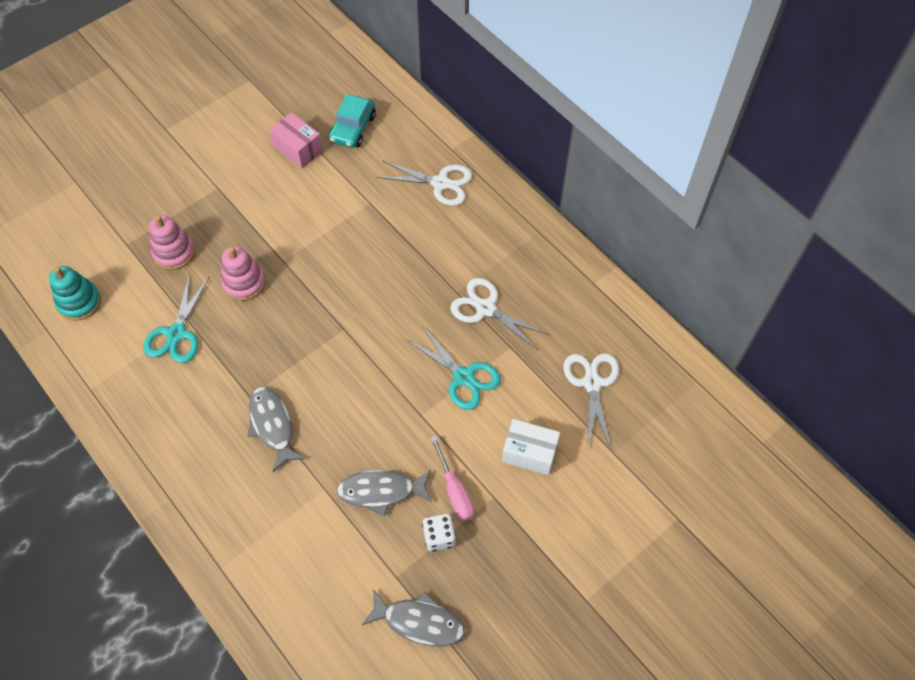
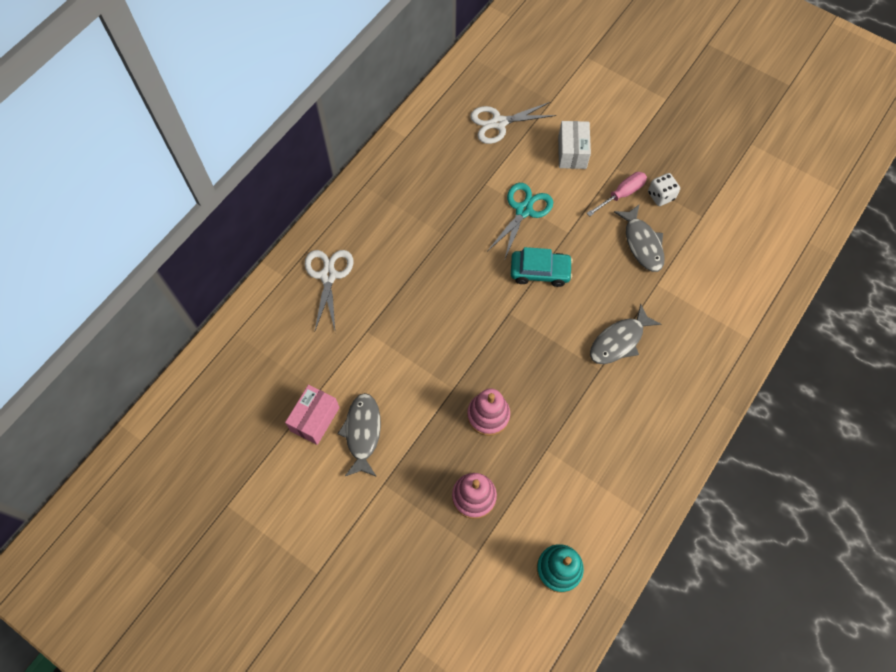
camera: 105 degrees left, 5 degrees up
(177, 333) = (561, 457): turquoise scissors -> none
(353, 128) = (276, 374): turquoise car -> turquoise car (540, 271)
(419, 622) = (726, 193): grey fish -> grey fish (362, 433)
(485, 308) = (454, 209): white scissors -> none

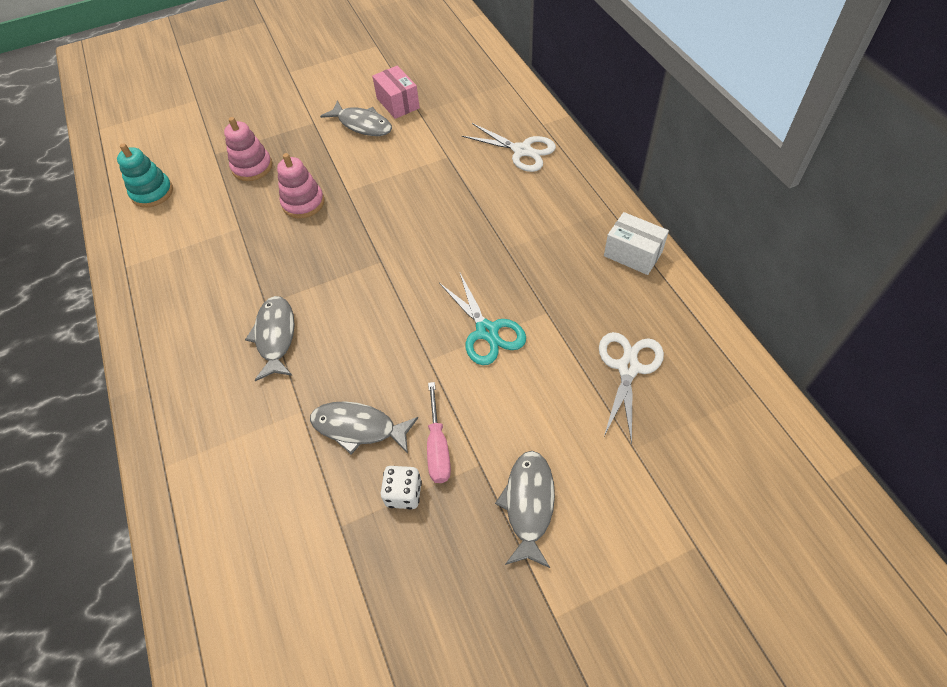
camera: 125 degrees right, 10 degrees down
(540, 271) = (403, 308): turquoise car -> none
(572, 152) = (535, 426): white box -> white box (632, 254)
(620, 134) = (529, 504): none -> grey fish

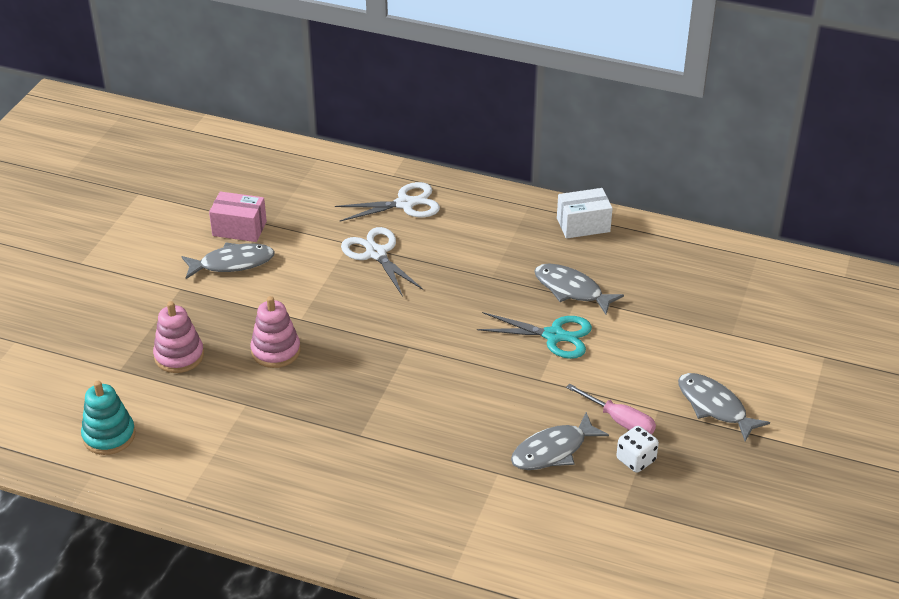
camera: 50 degrees left, 15 degrees down
(275, 336) = (404, 447): grey fish -> grey fish (571, 290)
(628, 368) = (670, 294): white scissors -> white scissors (376, 253)

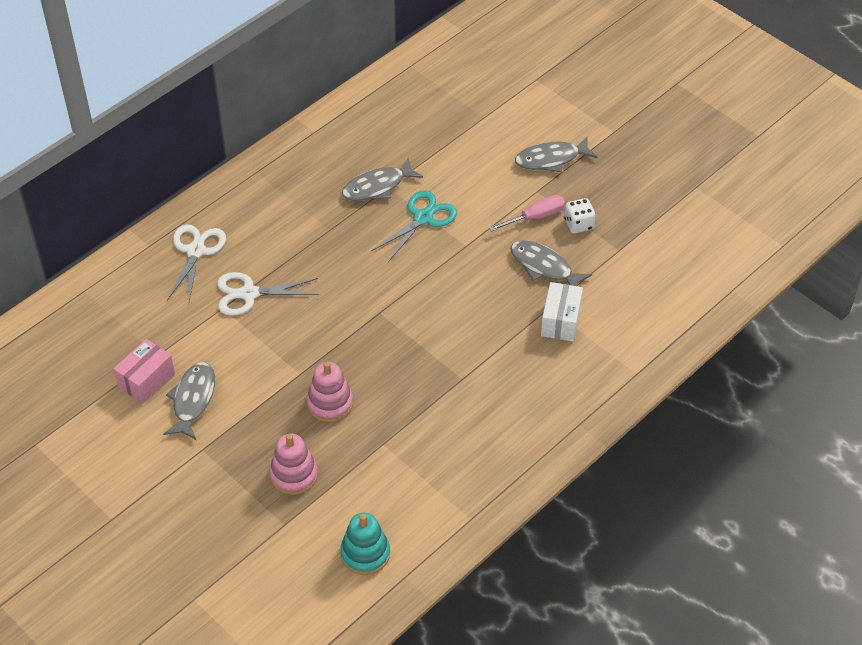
camera: 65 degrees left, 10 degrees up
(553, 450) = (544, 267): grey fish -> grey fish turned 135 degrees clockwise
(583, 225) = (304, 148): white box -> white box (560, 321)

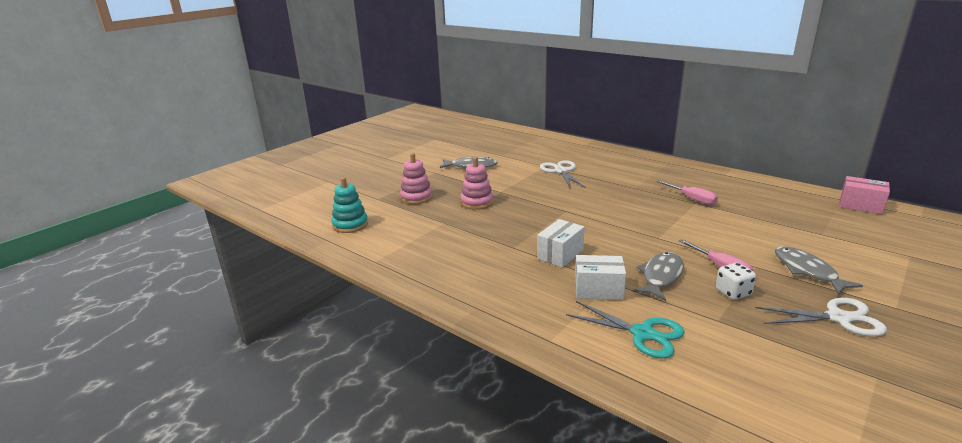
camera: 85 degrees right, 25 degrees down
(146, 380) = (483, 155): pink box -> pink box (860, 206)
(195, 251) = (587, 155): white scissors -> white scissors (838, 318)
(377, 187) = (692, 199): grey fish -> pink screwdriver
(423, 218) = (674, 218): turquoise scissors -> turquoise scissors (643, 334)
(486, 338) = (560, 254): none -> white box

